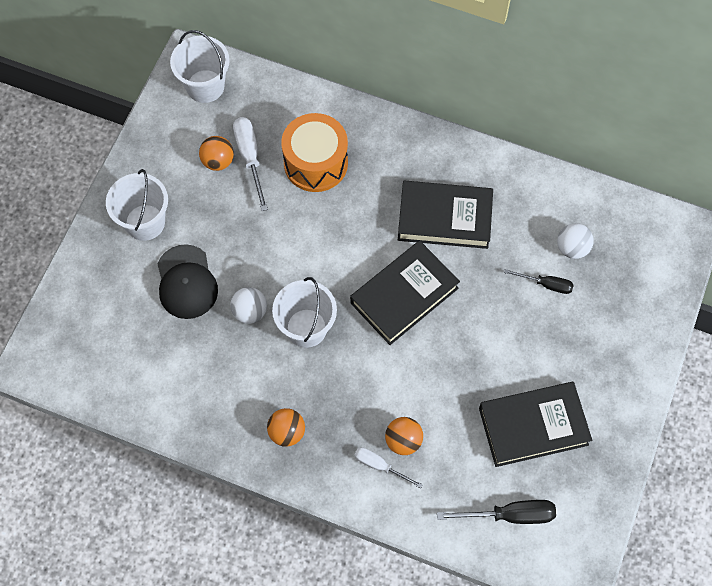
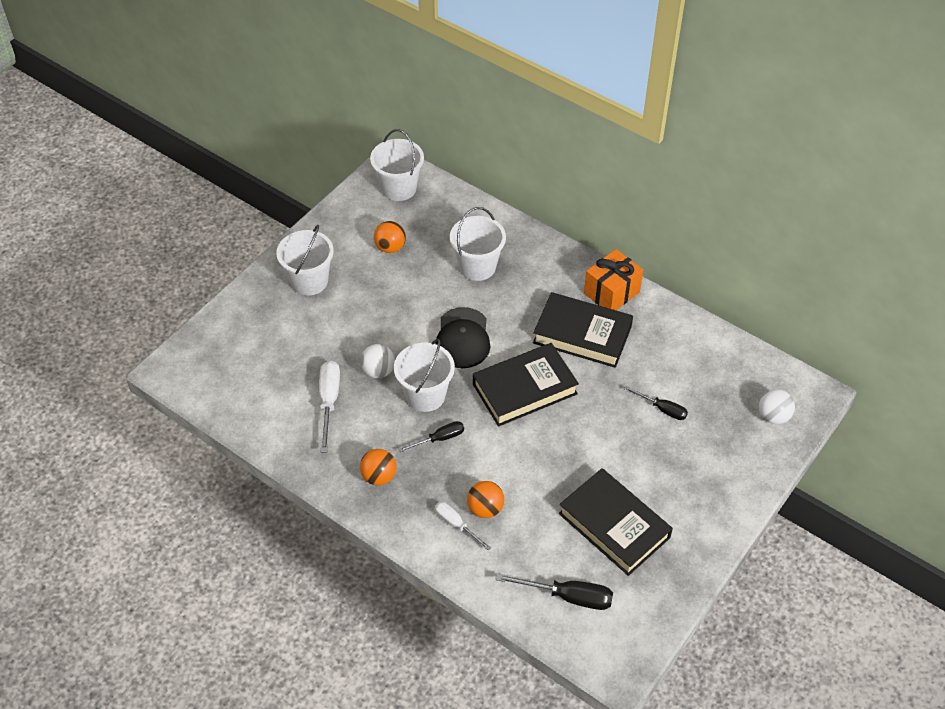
camera: 15 degrees right, 15 degrees down
(186, 282) = (329, 335): black cap -> black cap (462, 338)
(250, 157) = (420, 250): white screwdriver -> white screwdriver (329, 401)
(315, 163) = (477, 266): orange drum -> white bucket
(335, 374) = (439, 438): none -> black screwdriver
(461, 162) = (611, 293): none -> orange gift
(533, 426) = (614, 525): black book -> black book turned 45 degrees clockwise
(572, 248) = (696, 384): white ball -> white ball (773, 416)

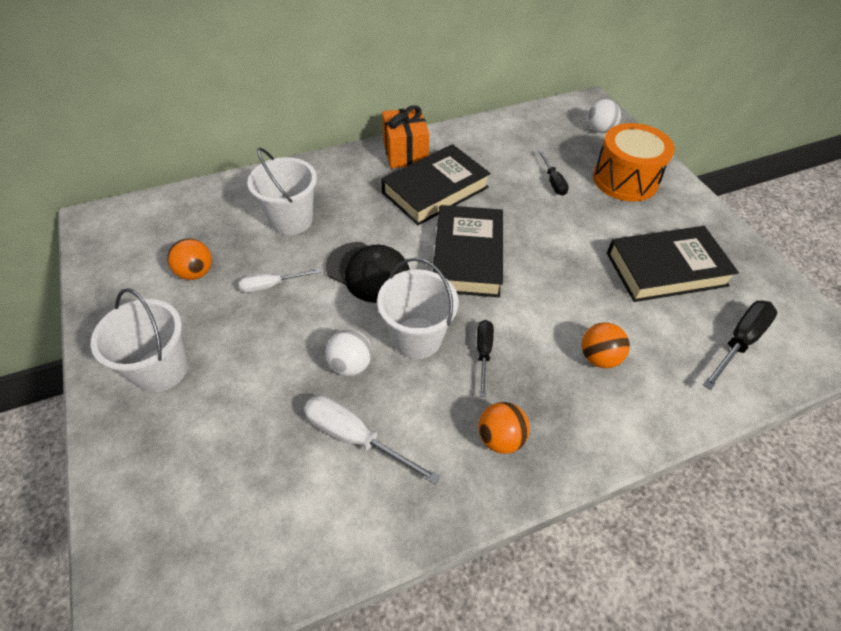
camera: 60 degrees left, 0 degrees up
(399, 188) = (129, 229): white bucket -> none
(456, 525) = (608, 394): white screwdriver -> white screwdriver (271, 285)
(662, 409) = (553, 181): black screwdriver -> black screwdriver turned 105 degrees clockwise
(711, 461) = (625, 179): none -> orange drum

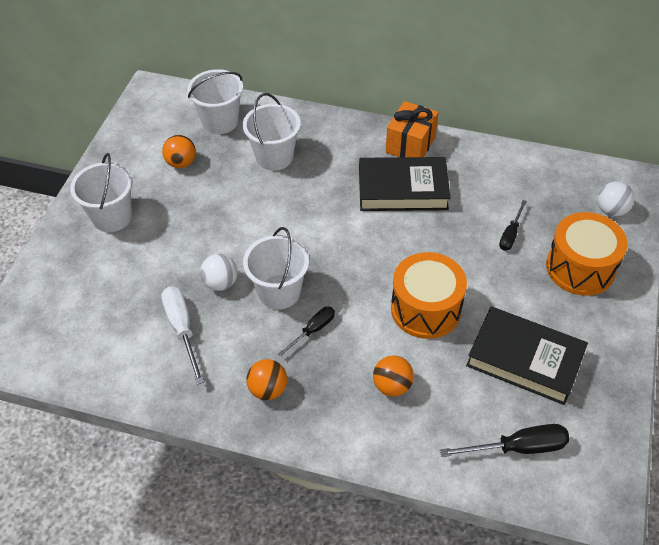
camera: 40 degrees right, 0 degrees up
(203, 214) = (220, 121): none -> white bucket
(271, 285) = (219, 199): white screwdriver -> none
(368, 272) = (291, 226): black cap -> none
(467, 256) = (373, 255): black book -> none
(555, 275) = (426, 309): none -> orange drum

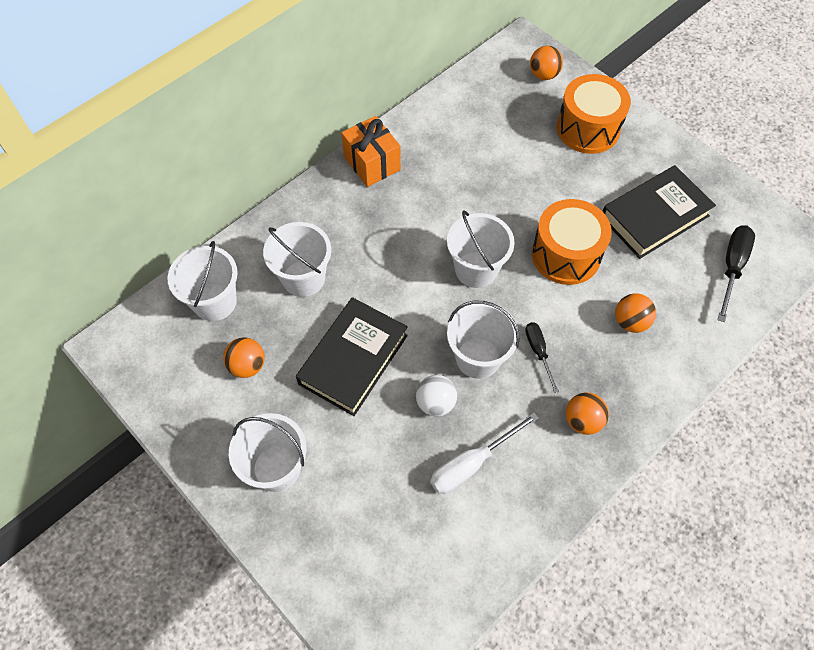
camera: 60 degrees left, 10 degrees up
(182, 329) = (471, 463): white screwdriver -> white screwdriver turned 45 degrees counterclockwise
(362, 254) = (476, 269): none -> white bucket
(402, 189) = (421, 198): black book -> black book (353, 359)
(510, 234) = (525, 152): black screwdriver -> none
(611, 210) = (543, 75): white ball -> orange ball

